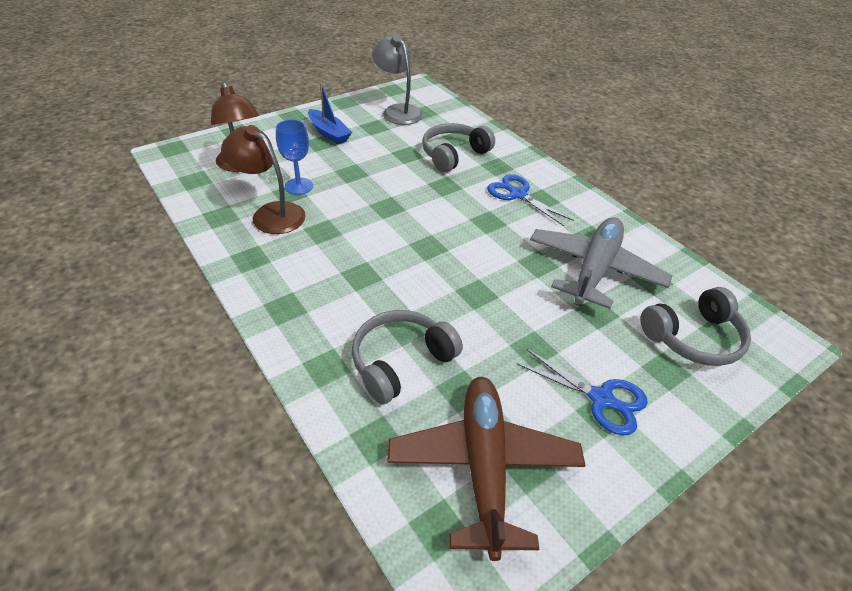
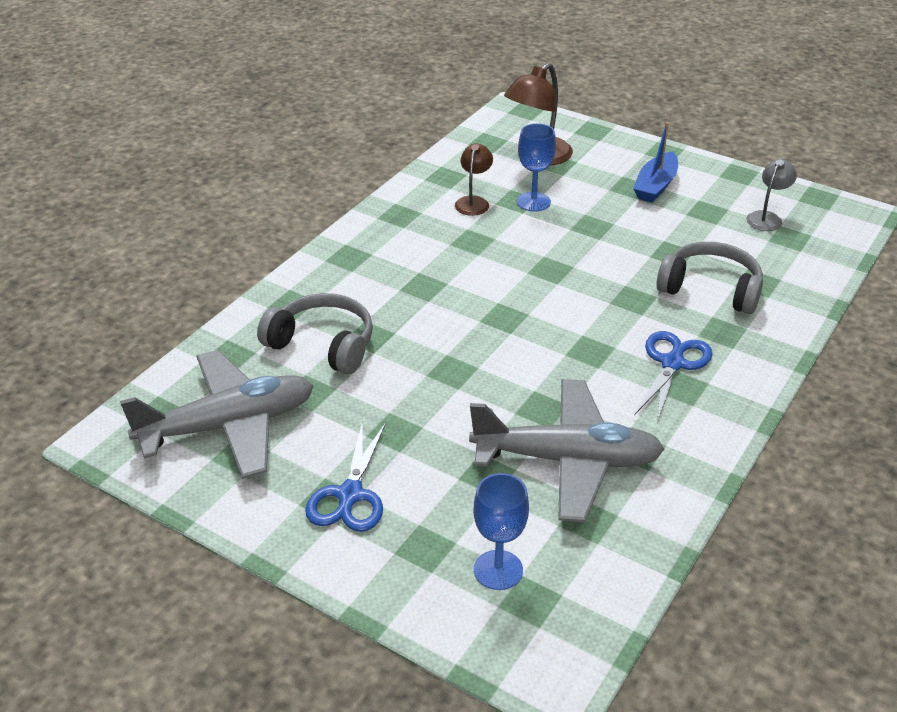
camera: 70 degrees right, 5 degrees down
(271, 213) = (473, 202): brown lamp -> brown lamp, size x0.59
(398, 111) = (767, 217): grey lamp -> grey lamp, size x0.59
(483, 466) = (228, 426): brown plane -> grey plane
(693, 338) = (498, 570): grey headphones -> blue goblet

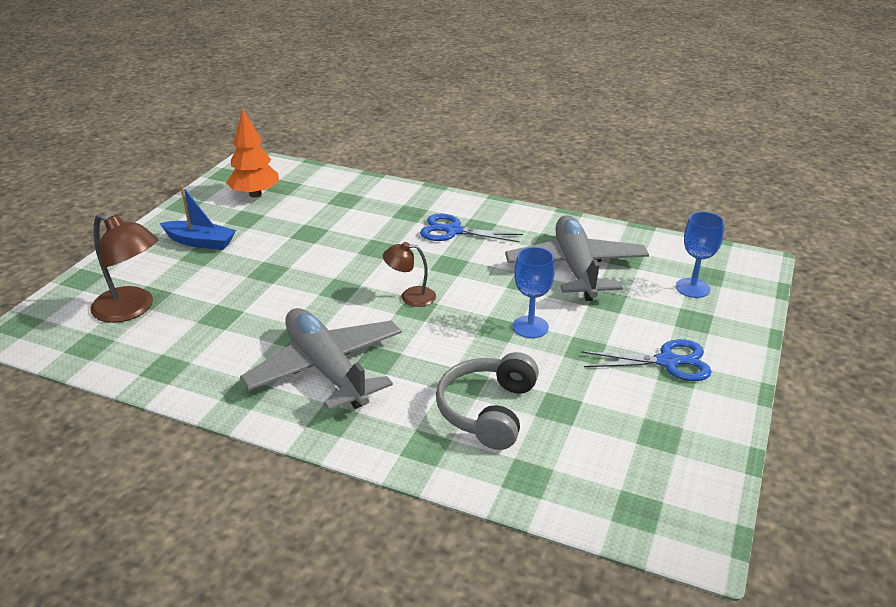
camera: 100 degrees left, 5 degrees down
(228, 426) = (628, 452): grey plane -> grey plane (326, 369)
(473, 202) = (221, 343): brown lamp -> brown lamp (410, 296)
(533, 202) = (224, 305): blue goblet -> blue goblet (530, 327)
(710, 289) = (357, 217): grey headphones -> none
(767, 217) = (255, 194): grey lamp -> orange tree

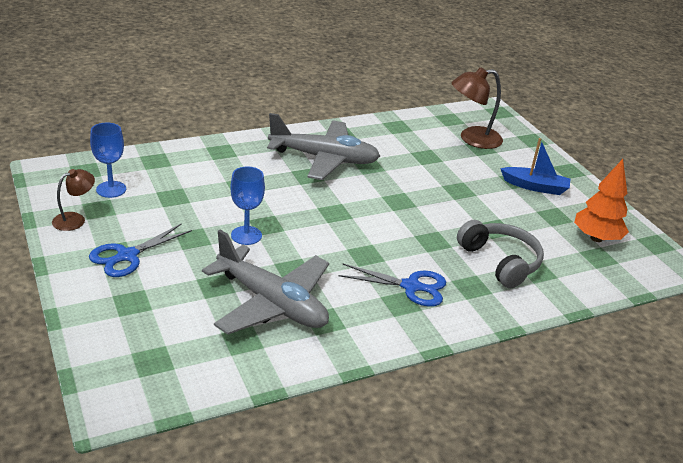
camera: 130 degrees right, 0 degrees up
(200, 242) = (535, 187): blue boat -> blue boat turned 135 degrees counterclockwise
(410, 296) = (350, 217): brown lamp -> brown lamp (75, 219)
(453, 231) = (411, 287): blue scissors -> blue scissors turned 45 degrees clockwise
(487, 410) = (211, 178): grey headphones -> grey headphones (500, 262)
(692, 288) = (155, 335): blue goblet -> blue goblet (111, 189)

